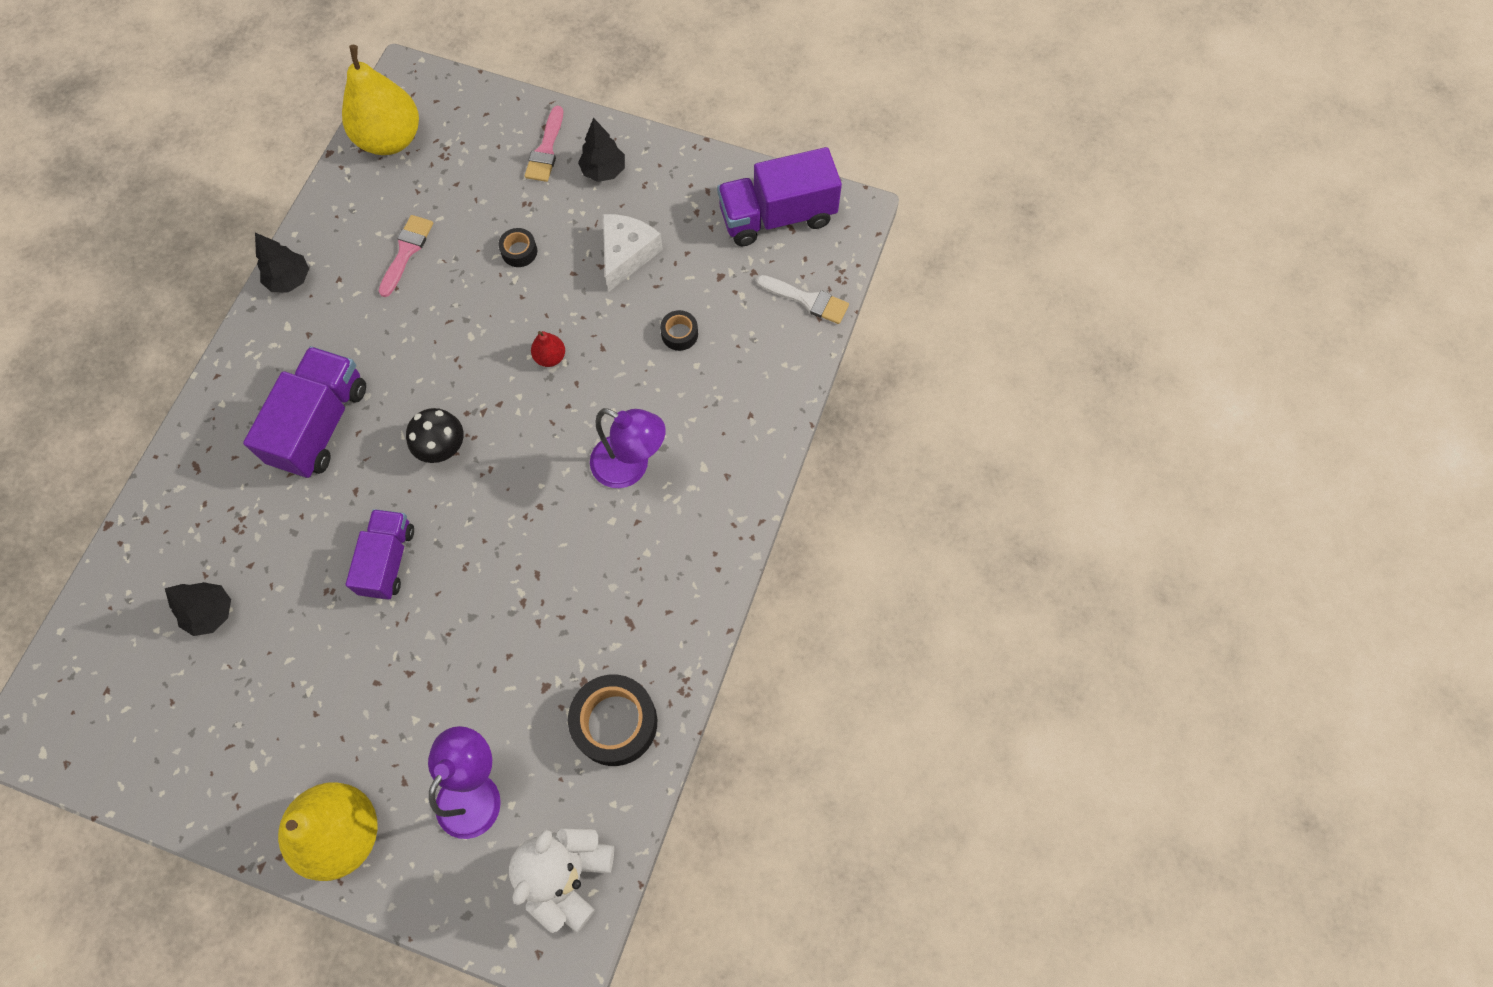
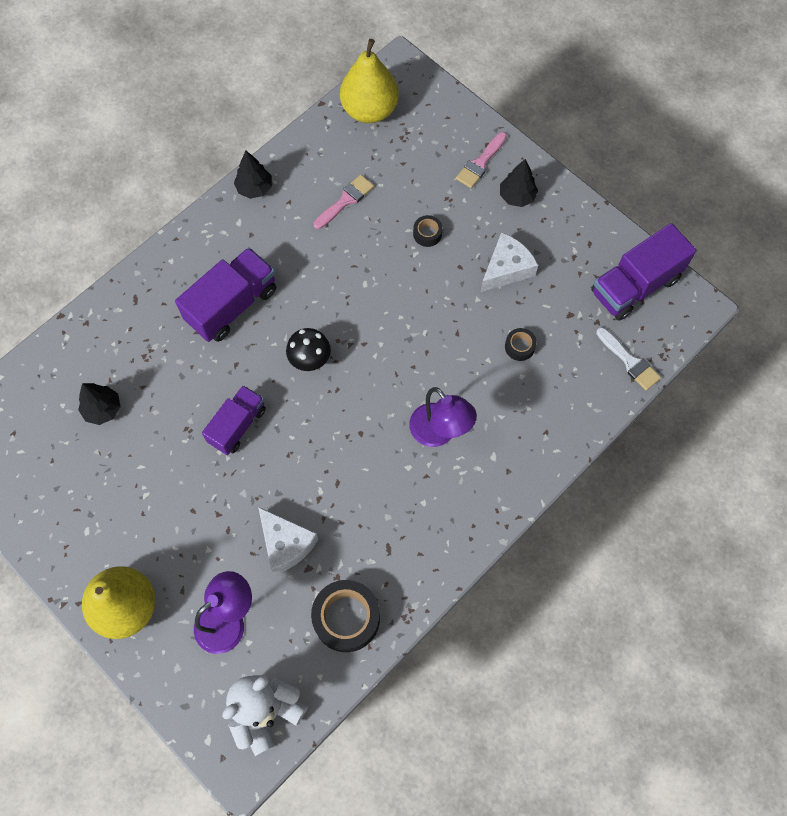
camera: 25 degrees right, 0 degrees up
(506, 670) = (286, 544): none -> white cheese
(550, 357) = (416, 324): red pear -> none
(777, 216) = (635, 285): purple truck -> purple truck turned 45 degrees counterclockwise

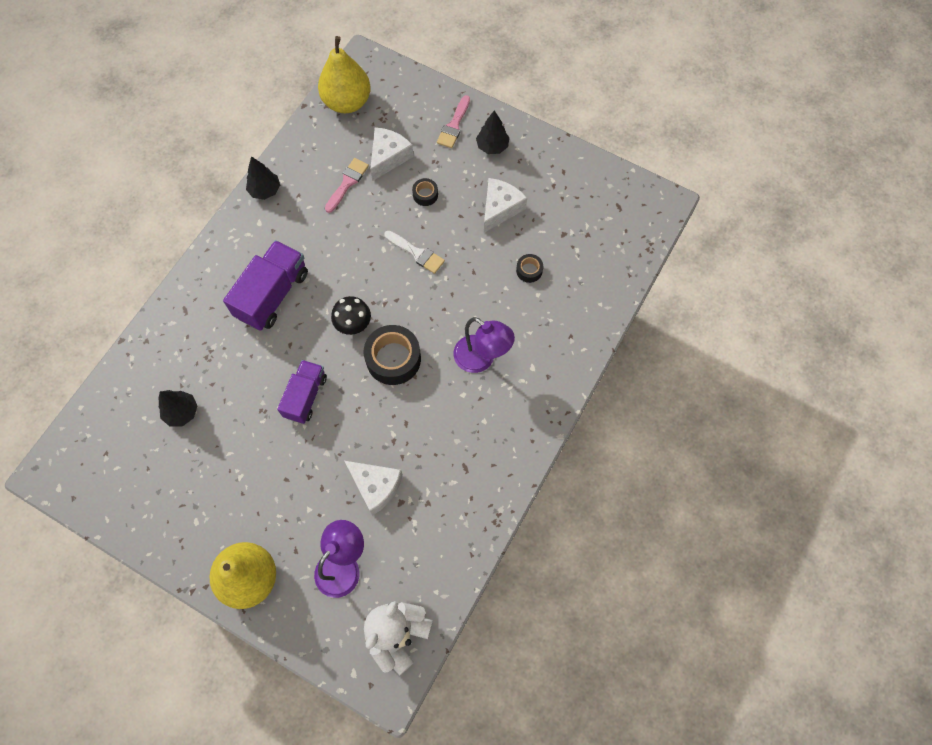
camera: 15 degrees left, 0 degrees up
(346, 618) = (445, 536): black tape -> black tape (393, 359)
(398, 182) = (388, 157): none -> white cheese
(629, 361) = (623, 260): white brush -> white brush (417, 253)
(635, 285) = (610, 197): purple truck -> none

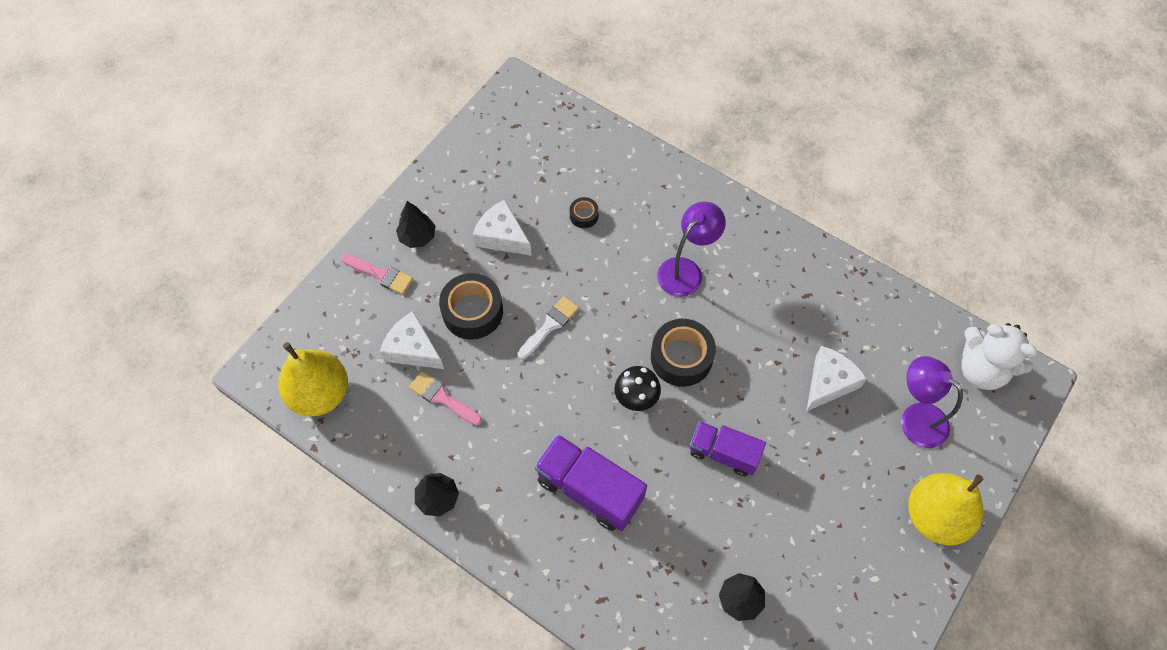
camera: 85 degrees left, 5 degrees down
(425, 195) = (472, 311): black tape -> black tape, size x2.01

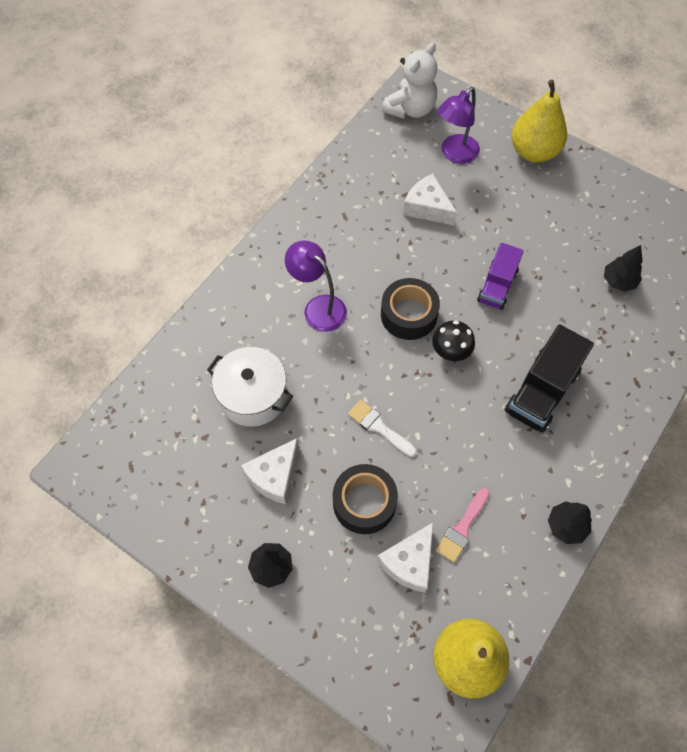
camera: 90 degrees left, 0 degrees up
(380, 274) = (319, 606): pink brush -> none
(584, 216) = (253, 396): black tape -> white pot
(589, 489) = (541, 391): purple truck -> black truck

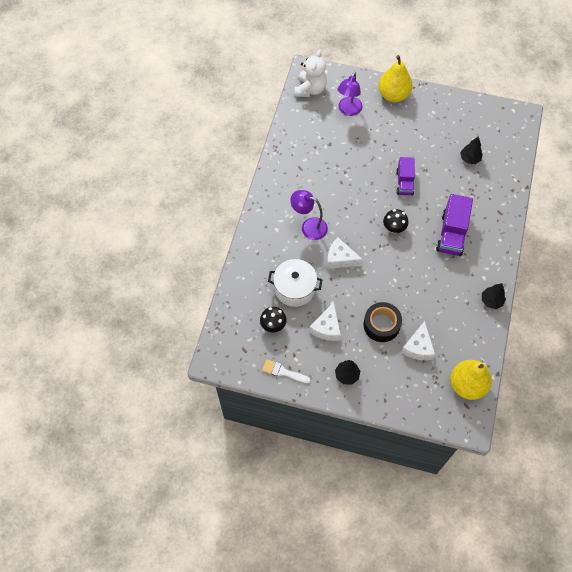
camera: 20 degrees left, 0 degrees up
(193, 443) = (273, 325): none -> black mushroom
(379, 427) = (372, 282): white brush -> white brush (283, 372)
(408, 314) = (362, 214): black tape -> none
(427, 207) = (346, 148): white cheese -> white cheese (340, 258)
(462, 528) = (438, 320): pink brush -> none
(541, 391) = (451, 234): black truck -> purple truck

